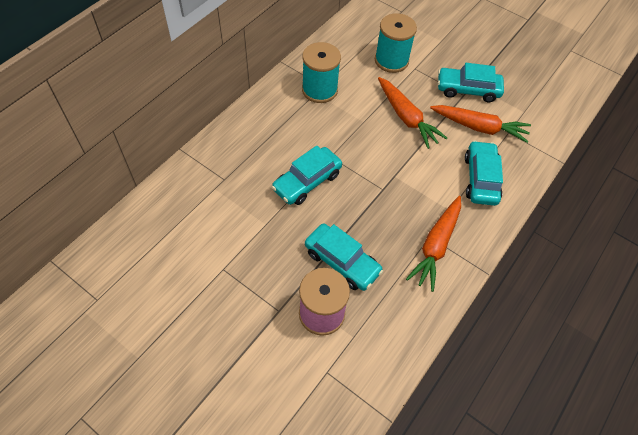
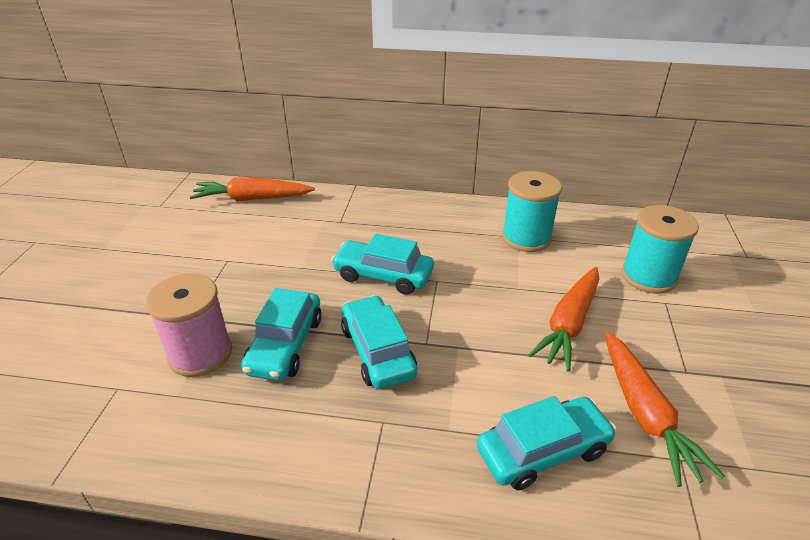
camera: 65 degrees right, 20 degrees down
(436, 246) = (370, 435): orange carrot -> orange carrot (252, 199)
(467, 90) = (702, 373): turquoise car -> turquoise car (378, 351)

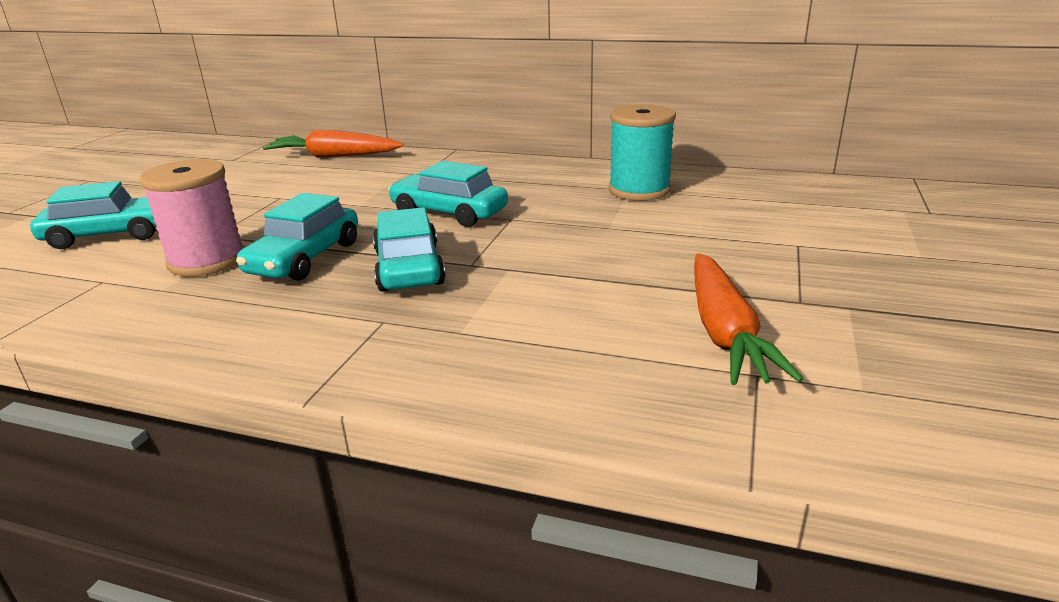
camera: 10 degrees right, 10 degrees down
(543, 451) = (571, 355): turquoise car -> turquoise car (111, 235)
(569, 324) = (659, 256): orange carrot -> none
(648, 276) = (784, 223): turquoise spool -> none

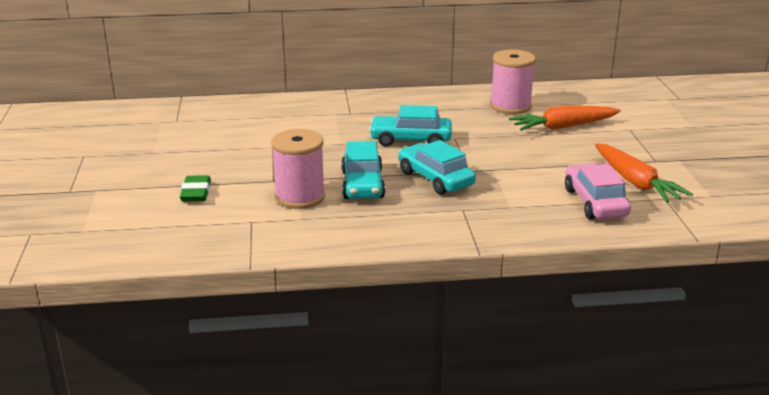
camera: 25 degrees left, 0 degrees up
(111, 235) = (196, 193): turquoise car -> green eraser
(334, 156) = (259, 107): orange carrot -> orange carrot (563, 127)
(610, 355) = (595, 203): none -> pink car
(639, 190) = (510, 106): turquoise spool -> pink spool

